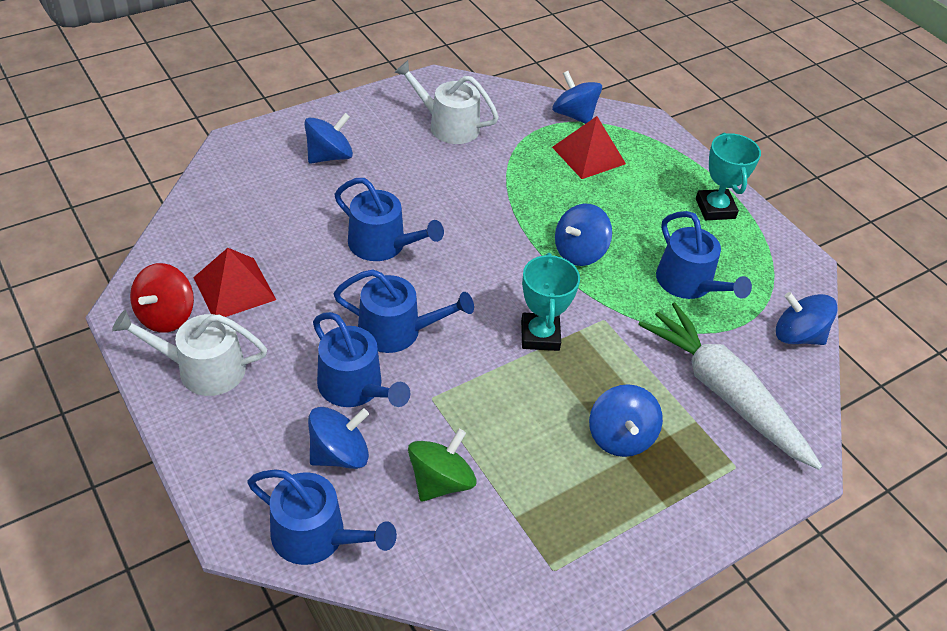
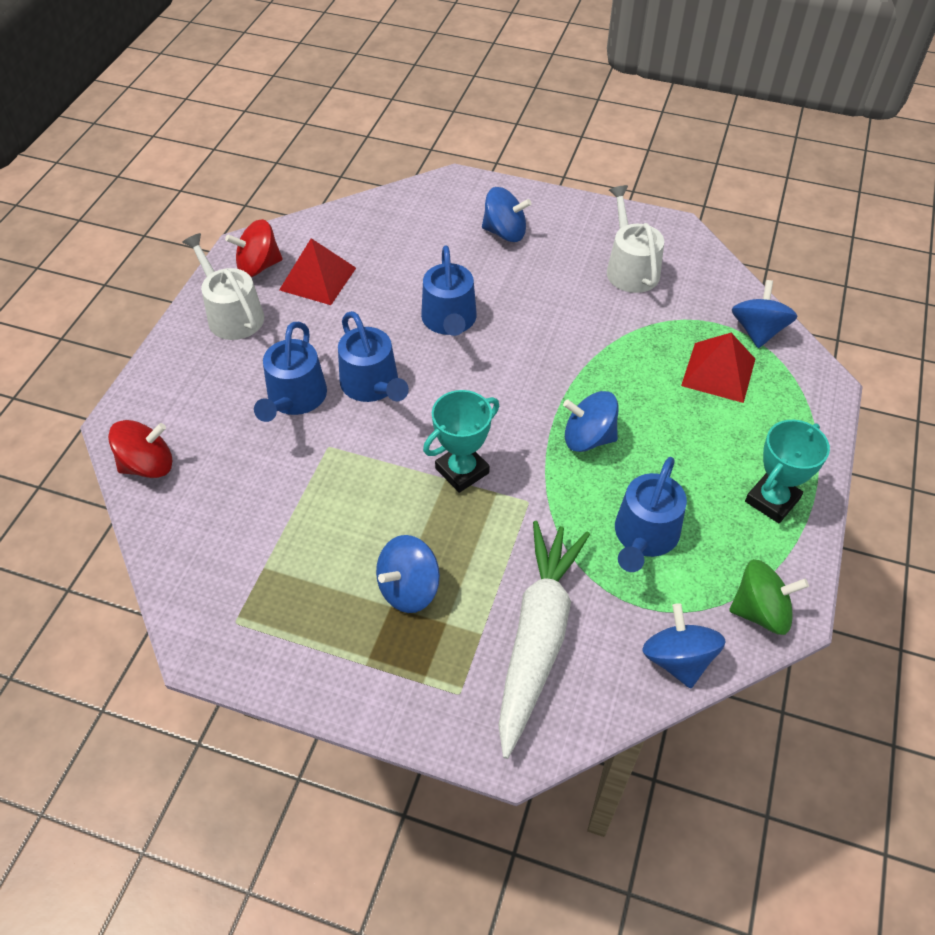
camera: 55 degrees right, 5 degrees up
(316, 536) = (148, 465): blue watering can -> red spinning top
(339, 454) = (227, 430): blue spinning top -> none
(440, 481) = (255, 501): green spinning top -> green spinning top (760, 611)

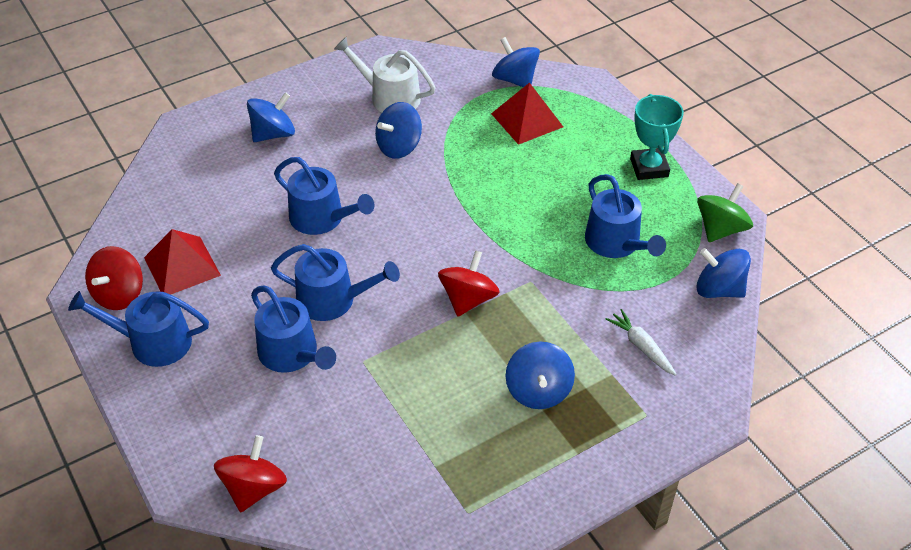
camera: 50 degrees left, 5 degrees down
(232, 314) = (152, 342): white watering can -> blue watering can
(462, 471) = (468, 299): turquoise trophy -> red spinning top
(537, 637) = (641, 346): white carrot -> white carrot, size x0.44
(588, 438) = (511, 217): blue spinning top -> blue spinning top (399, 147)

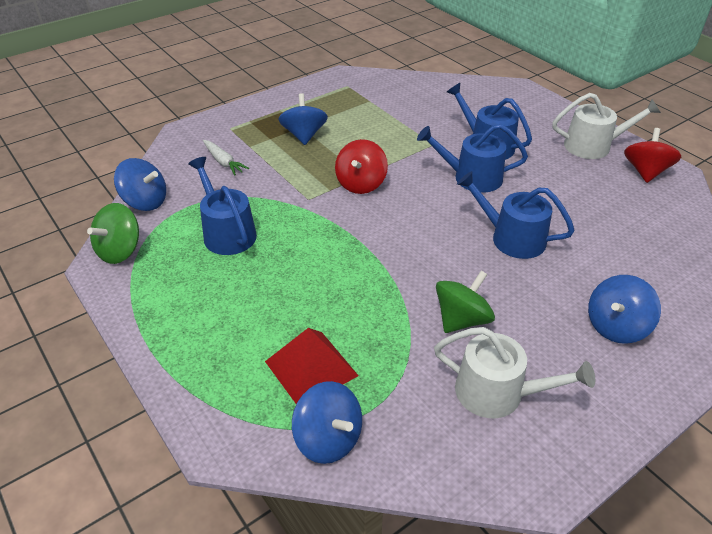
camera: 175 degrees right, 5 degrees down
(152, 342) = (593, 146): blue watering can -> white watering can
(182, 266) = (612, 193): red pyramid -> none
(254, 488) = (476, 88): red spinning top -> none
(399, 147) = (462, 319): blue spinning top -> green spinning top
(649, 167) = (171, 312): turquoise trophy -> none

